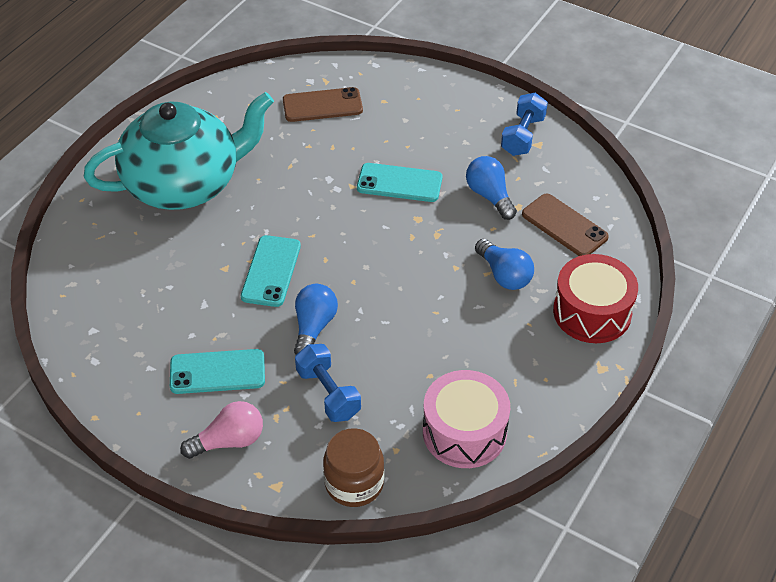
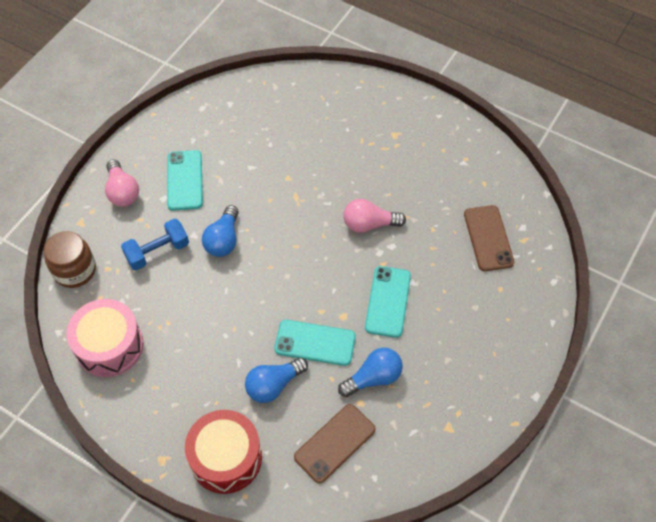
camera: 90 degrees right, 10 degrees up
(184, 184) = (381, 144): turquoise teapot -> none
(271, 271) = (283, 208): turquoise phone -> turquoise phone (315, 343)
(299, 196) = (369, 224): none -> pink light bulb
(314, 327) = (223, 240): blue light bulb -> blue light bulb turned 90 degrees clockwise
(523, 136) = (460, 413): blue dumbbell -> none

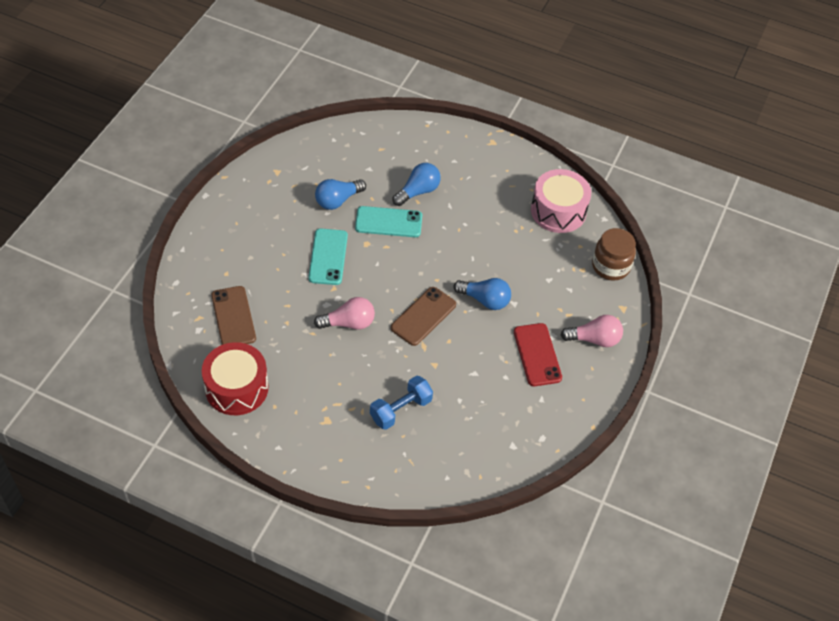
camera: 170 degrees right, 5 degrees down
(122, 192) = (594, 339): pink light bulb -> pink light bulb turned 120 degrees clockwise
(157, 252) = (542, 286): blue dumbbell -> blue dumbbell (400, 410)
(185, 180) = (537, 355): turquoise phone -> red phone
(223, 240) = (485, 300): blue light bulb -> blue light bulb turned 105 degrees clockwise
(226, 458) = (445, 145): red drum -> red drum (236, 388)
(334, 443) = (365, 158): brown phone -> brown phone (423, 316)

